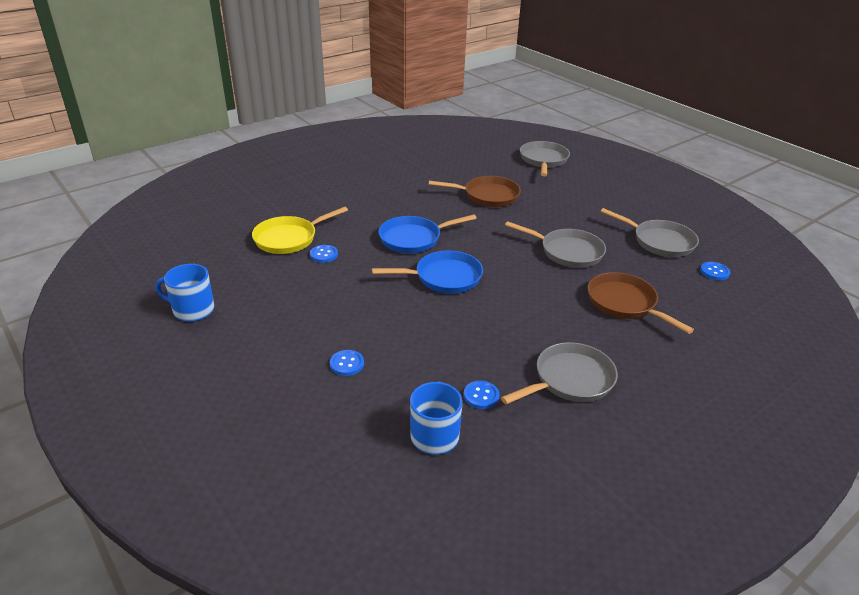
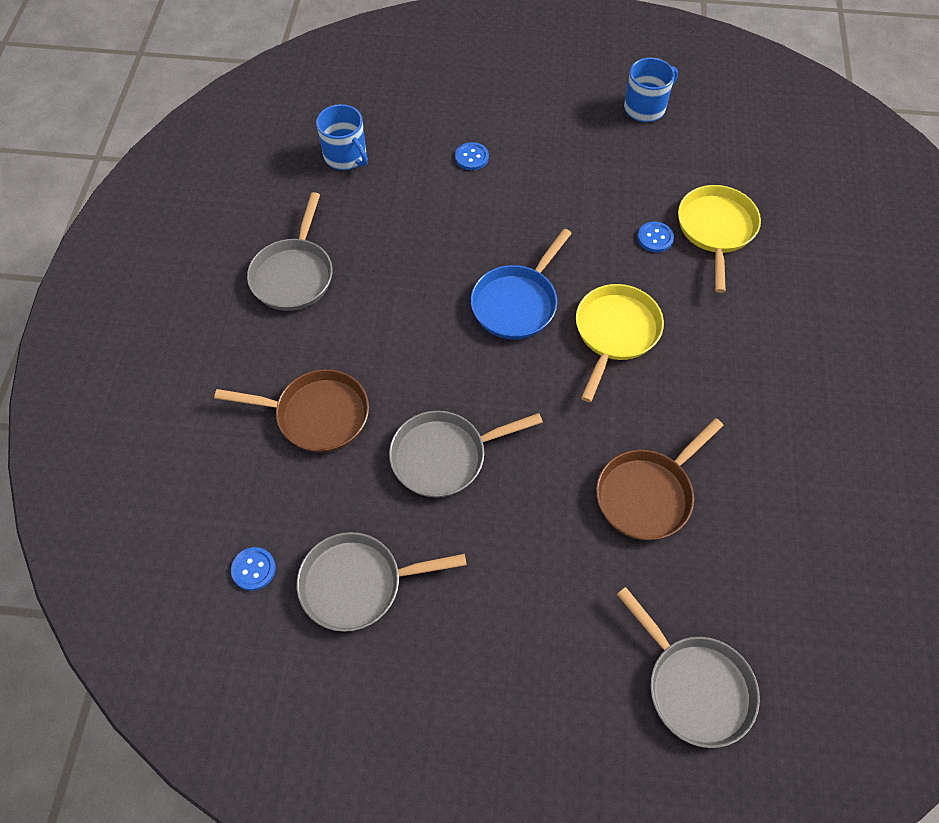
camera: 135 degrees right, 25 degrees up
(414, 238) = (615, 333): blue pan -> yellow pan
(481, 396) = (347, 208): blue button -> none

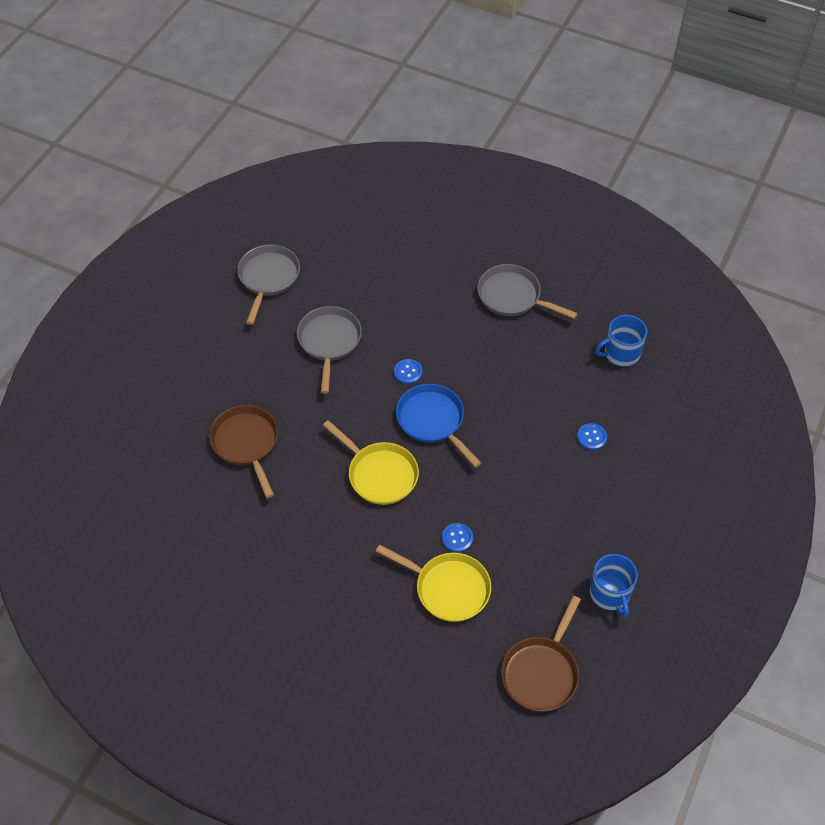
camera: 110 degrees right, 5 degrees down
(253, 569) = (302, 234): blue button -> blue button (408, 372)
(316, 415) = (391, 284): brown pan -> brown pan (541, 672)
(694, 686) = (118, 419): grey pan -> none

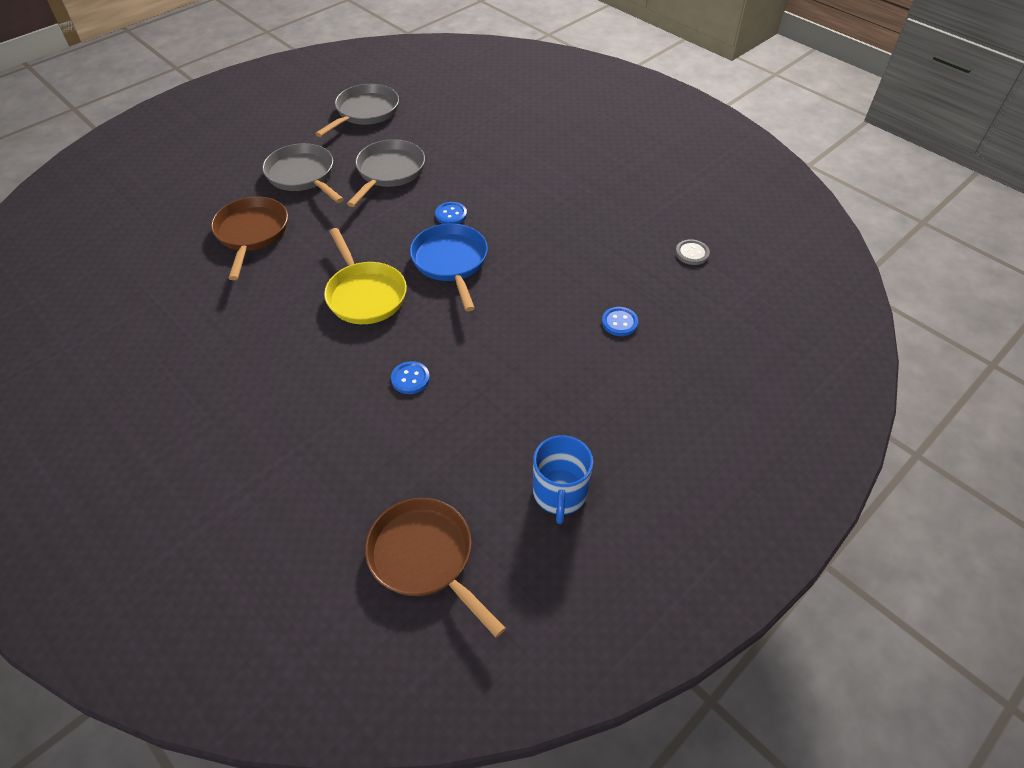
camera: 20 degrees right, 5 degrees down
(448, 588) = (368, 426): yellow pan -> none
(513, 297) = (597, 178): grey pan -> grey pan (303, 176)
(541, 672) = (425, 558): brown pan -> brown pan turned 90 degrees clockwise
(620, 353) = (692, 253): blue mug -> grey button

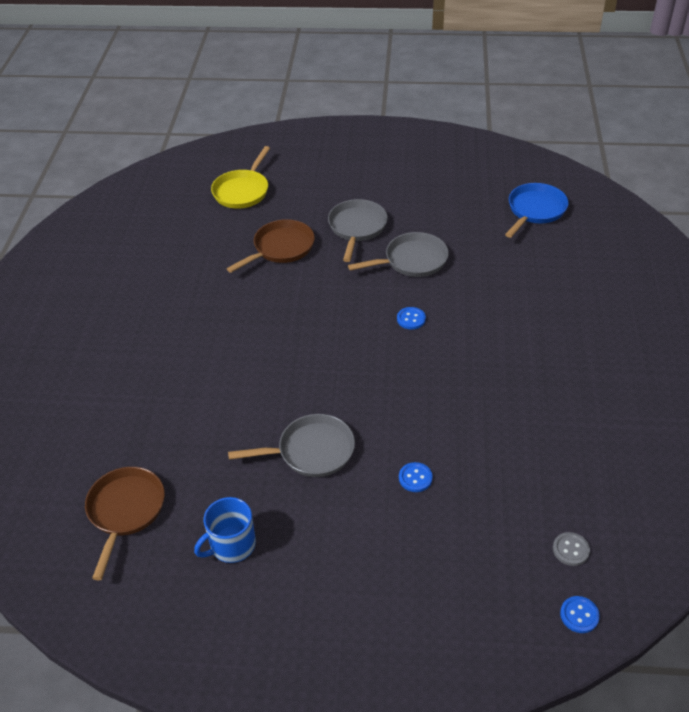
camera: 50 degrees right, 5 degrees down
(365, 112) = (454, 205): grey pan -> grey pan (311, 451)
(365, 294) = (290, 334): yellow pan -> yellow pan (242, 191)
(410, 379) = (247, 407): blue button -> blue button (579, 615)
(451, 262) = (366, 352): blue pan -> blue pan (535, 210)
(692, 253) = (541, 474): grey button -> grey button (570, 550)

